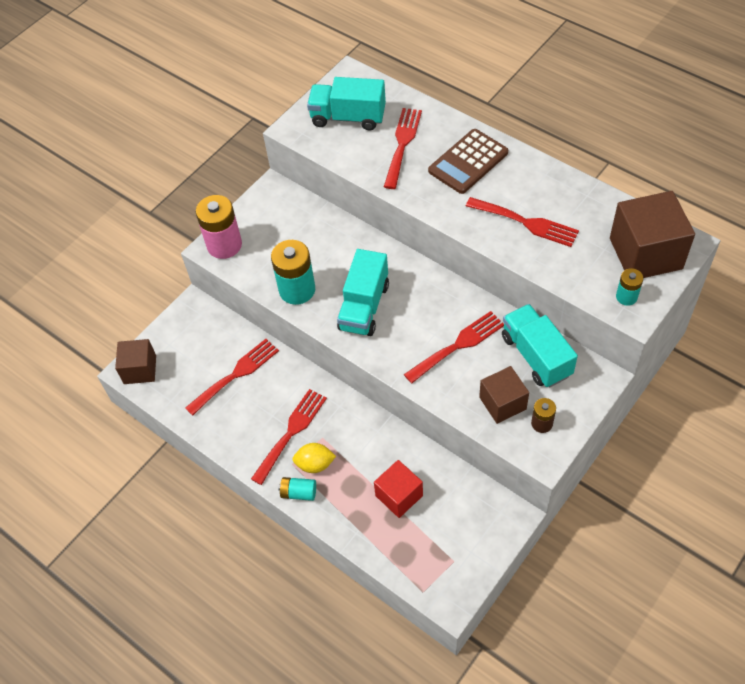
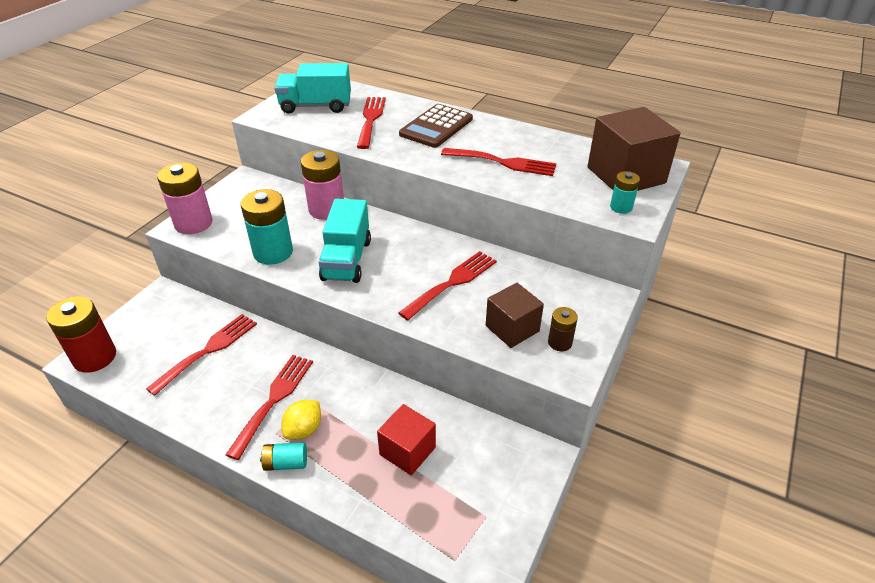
camera: 15 degrees left, 15 degrees down
(140, 369) = (95, 357): brown cube -> red battery
(315, 464) = (304, 429): yellow lemon -> yellow lemon turned 45 degrees counterclockwise
(350, 240) = (326, 209): none -> pink battery
(536, 356) = (536, 284): turquoise truck -> none

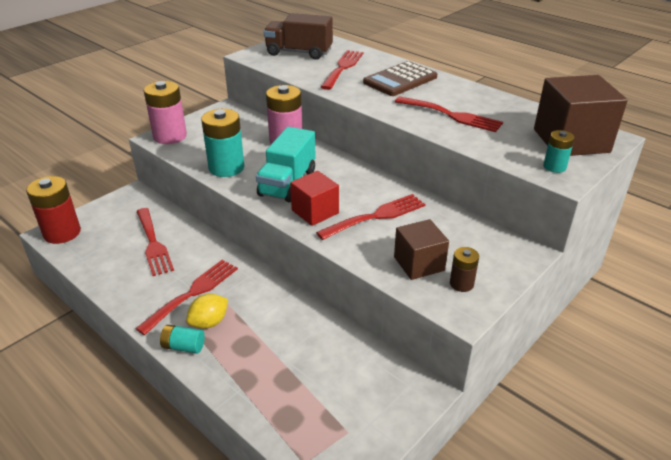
camera: 15 degrees right, 5 degrees down
(208, 350) = (153, 244): red fork -> red fork turned 105 degrees clockwise
(316, 106) = (299, 52): turquoise truck -> brown truck
(407, 451) = (294, 359): red cube -> red cube (315, 212)

